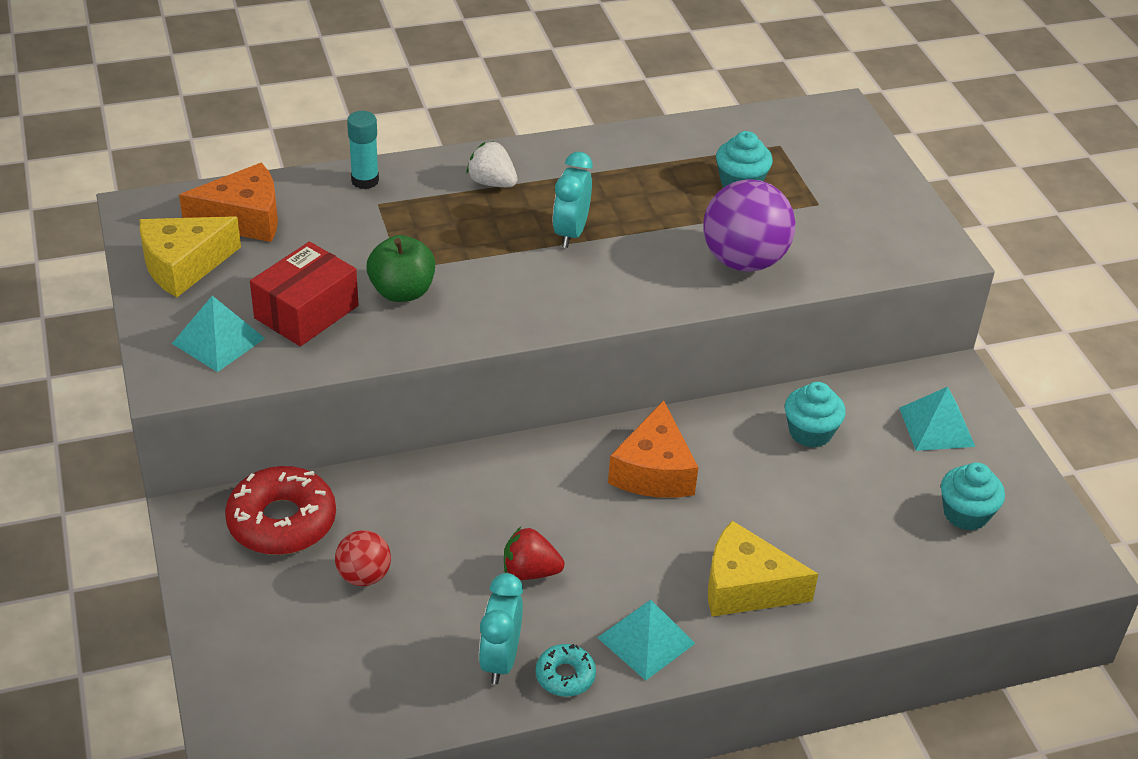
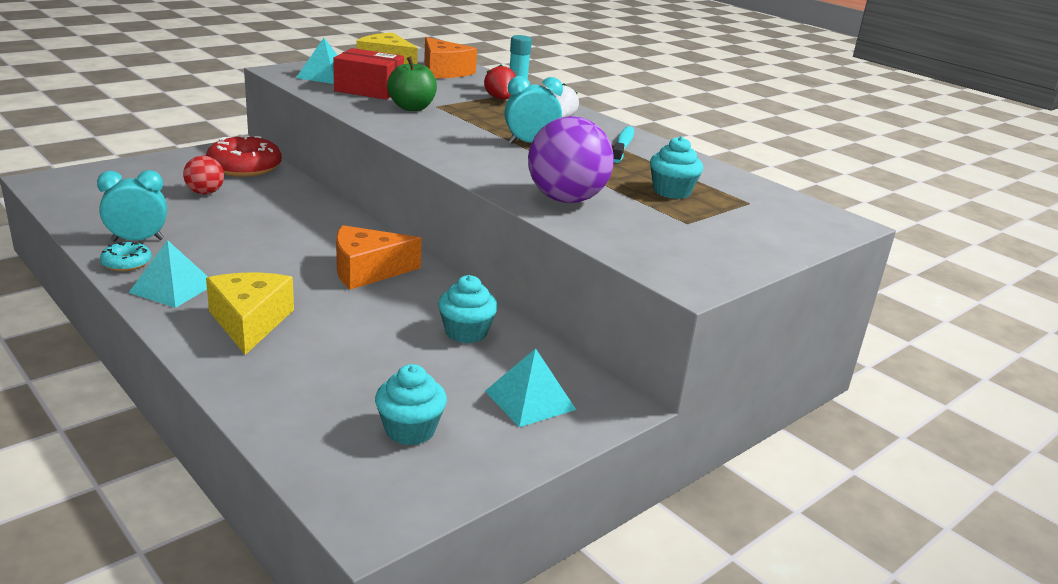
camera: 65 degrees right, 15 degrees down
(530, 571) = (231, 240): red strawberry -> red strawberry (500, 99)
(598, 166) = (623, 145): none -> turquoise toothbrush

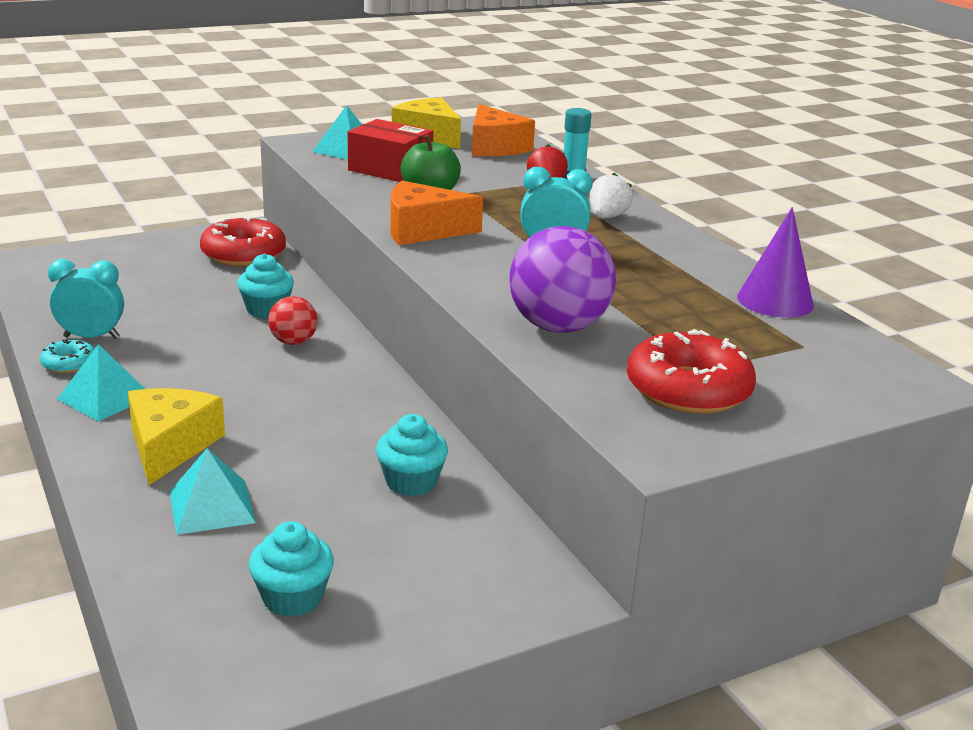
camera: 15 degrees right, 0 degrees up
(205, 193) = (187, 284): red ball -> red ball (293, 342)
(367, 270) = (328, 393): orange cheese -> orange cheese (422, 230)
(530, 400) = (451, 577): turquoise pyramid -> turquoise pyramid (211, 507)
(623, 145) = (672, 257): turquoise toothbrush -> none
(671, 191) = (703, 324): turquoise cupcake -> turquoise cupcake (266, 309)
(686, 237) = (688, 389): none -> red donut
(713, 173) = (775, 301): none -> purple cone

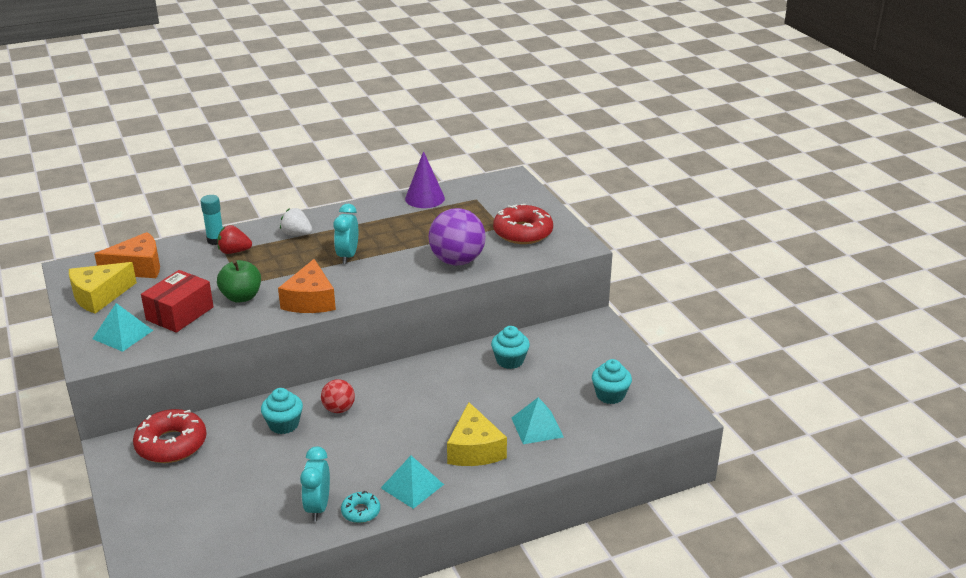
camera: 85 degrees left, 5 degrees up
(170, 446) = (474, 449): yellow cheese -> yellow cheese turned 105 degrees counterclockwise

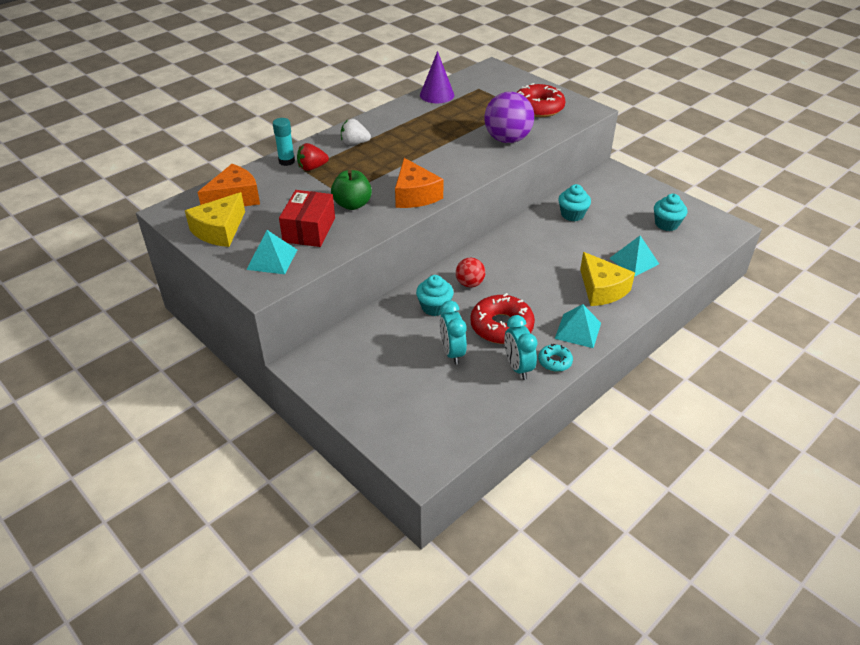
camera: 20 degrees left, 10 degrees up
(171, 444) = (351, 347): red donut -> red donut (501, 326)
(347, 256) = (414, 152): turquoise clock -> turquoise clock (452, 352)

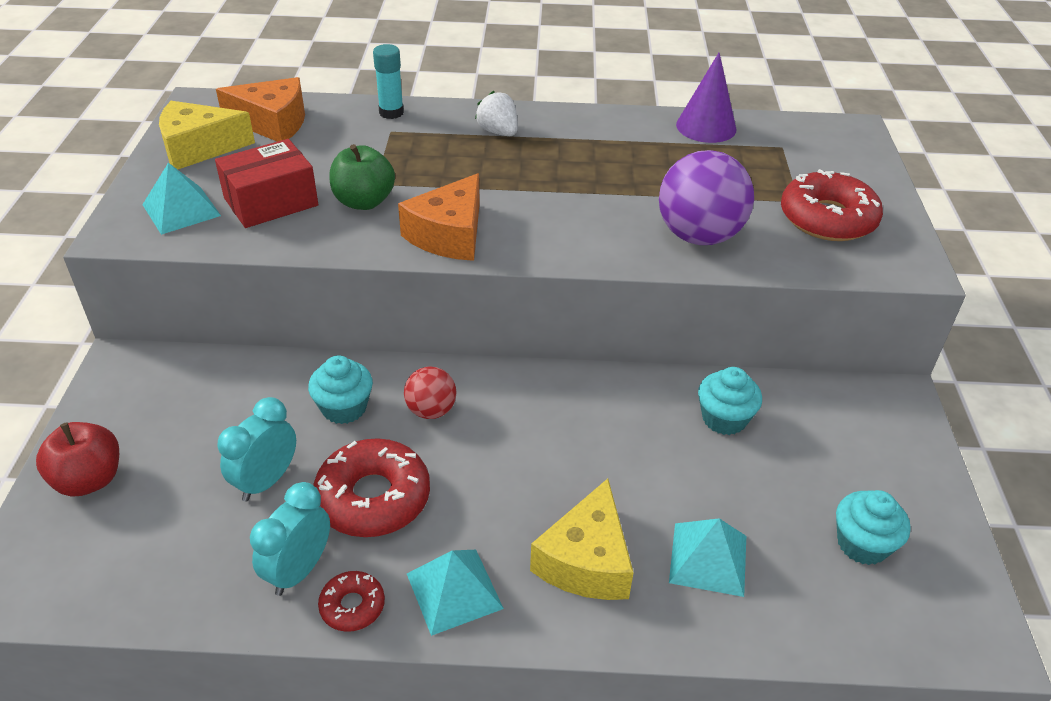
camera: 45 degrees right, 0 degrees up
(312, 168) = (402, 134): red strawberry -> none
(378, 409) = (89, 480): none -> red apple
(555, 361) = (352, 606): turquoise donut -> red donut

